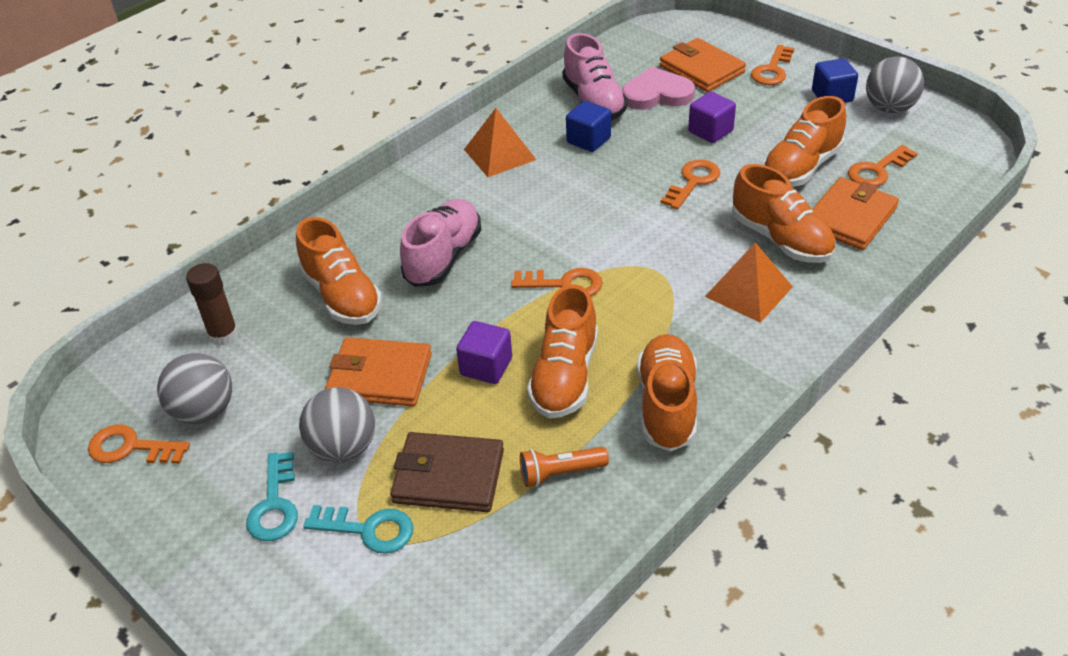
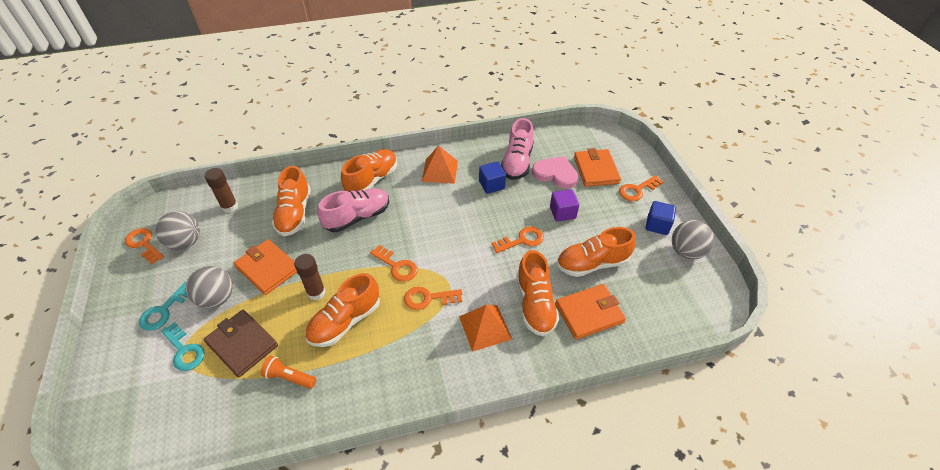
camera: 30 degrees right, 5 degrees up
(486, 367) = (316, 292): purple cube -> brown glue stick
(667, 405) = (375, 371): orange shoe -> orange shoe (372, 180)
(877, 170) = (637, 290): orange key -> orange key (428, 298)

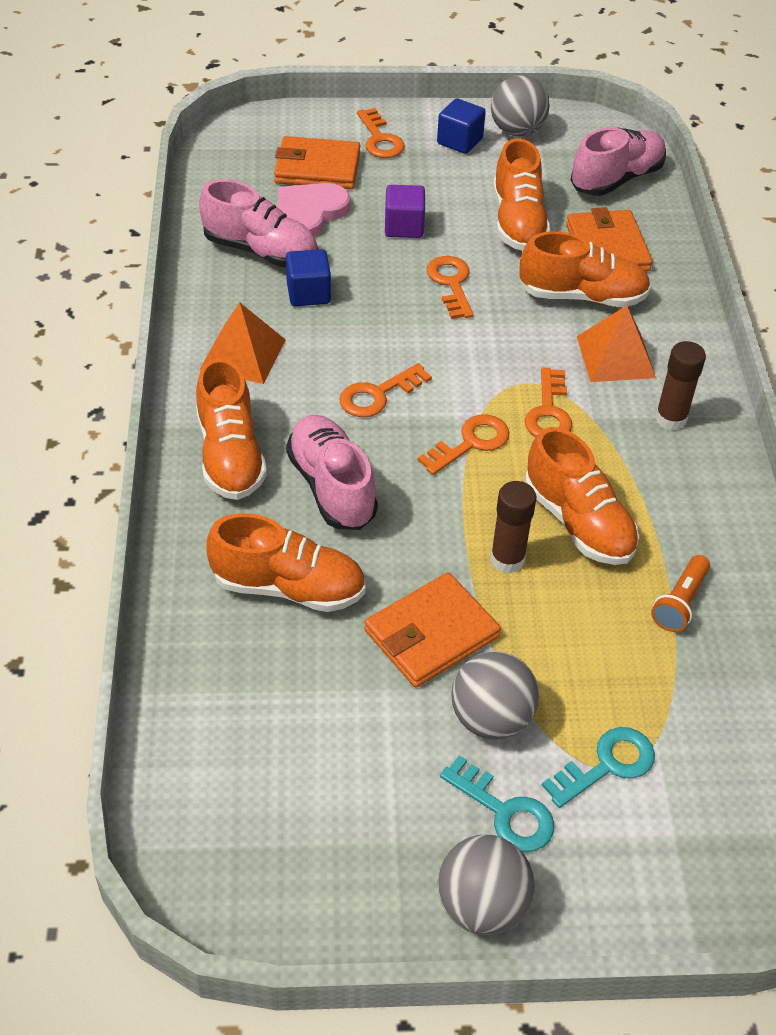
camera: 80 degrees left, 0 degrees up
(144, 244) = (297, 878): orange key -> orange key (378, 395)
(185, 243) = (317, 789): grey ball -> grey ball (481, 904)
(230, 207) = (226, 707): brown glue stick -> brown glue stick (670, 419)
(242, 344) = (605, 672): brown wallet -> none
(372, 180) = (230, 455): orange shoe -> orange shoe turned 150 degrees counterclockwise
(666, 312) = (616, 179): none -> pink shoe

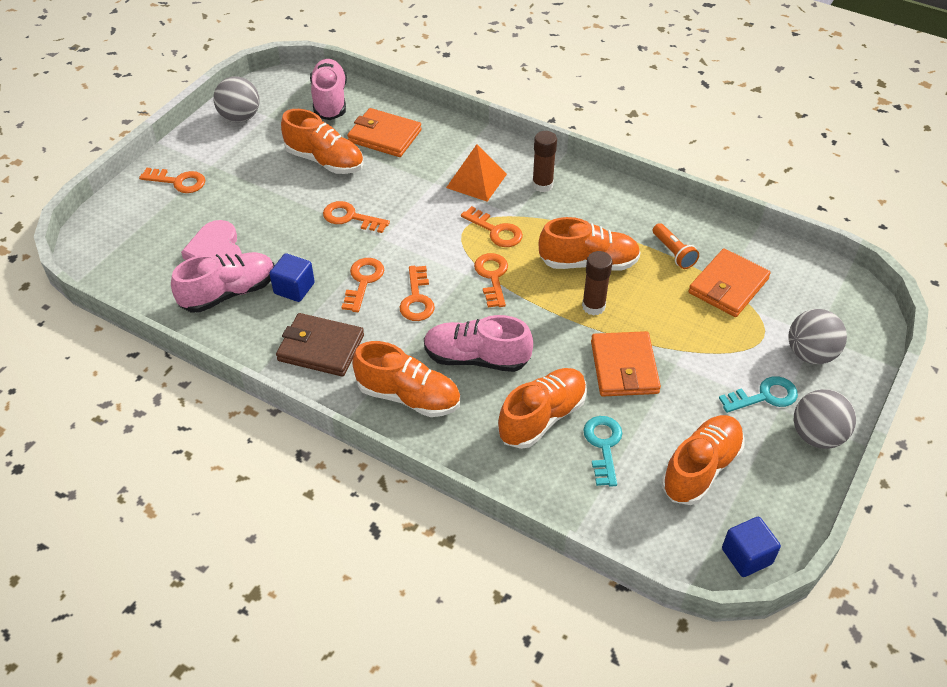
camera: 55 degrees left, 0 degrees up
(243, 354) = (321, 348): orange pyramid -> brown wallet
(317, 168) = (174, 225): orange wallet -> orange wallet (728, 286)
(365, 340) = (363, 281): none -> orange key
(404, 227) = (276, 213): purple cube -> none
(459, 141) = (222, 147): blue cube -> blue cube (746, 556)
(491, 718) = (700, 370): grey ball -> grey ball (810, 354)
(582, 296) = (415, 168): orange shoe -> orange shoe (701, 469)
(606, 765) = (759, 339): turquoise key -> turquoise key (603, 446)

